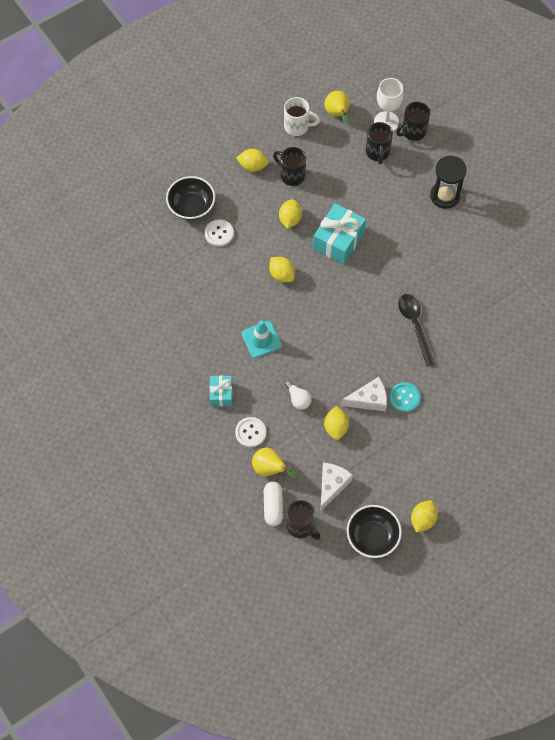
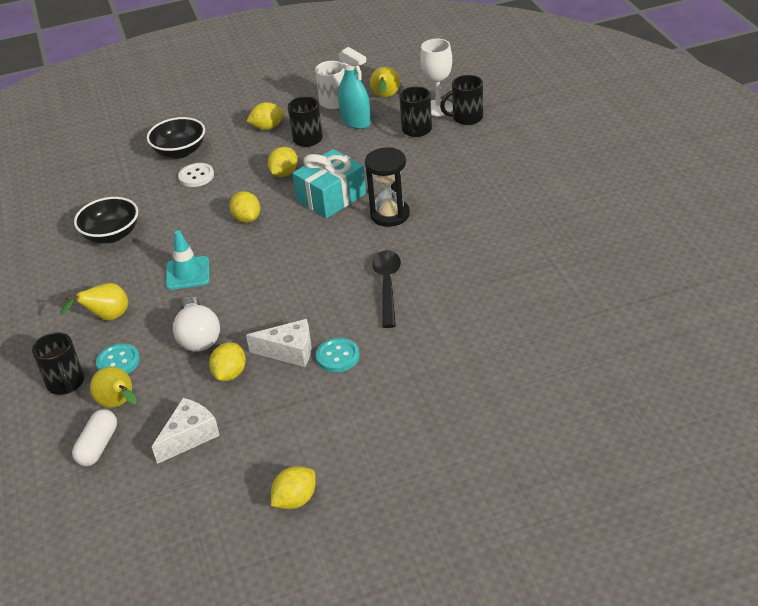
camera: 20 degrees right, 25 degrees down
(221, 394) = (107, 318): turquoise gift -> yellow pear
(250, 432) = (118, 362): white button -> turquoise button
(253, 166) = (267, 127): yellow lemon -> yellow lemon turned 45 degrees counterclockwise
(298, 399) = (198, 337): white light bulb -> white light bulb, size x1.65
(301, 526) = (121, 476): black mug -> black mug (66, 383)
(324, 149) = (356, 122): none -> turquoise spray bottle
(372, 537) = (212, 507): black bowl -> black bowl (111, 235)
(445, 196) = (481, 173): black hourglass -> black hourglass (390, 215)

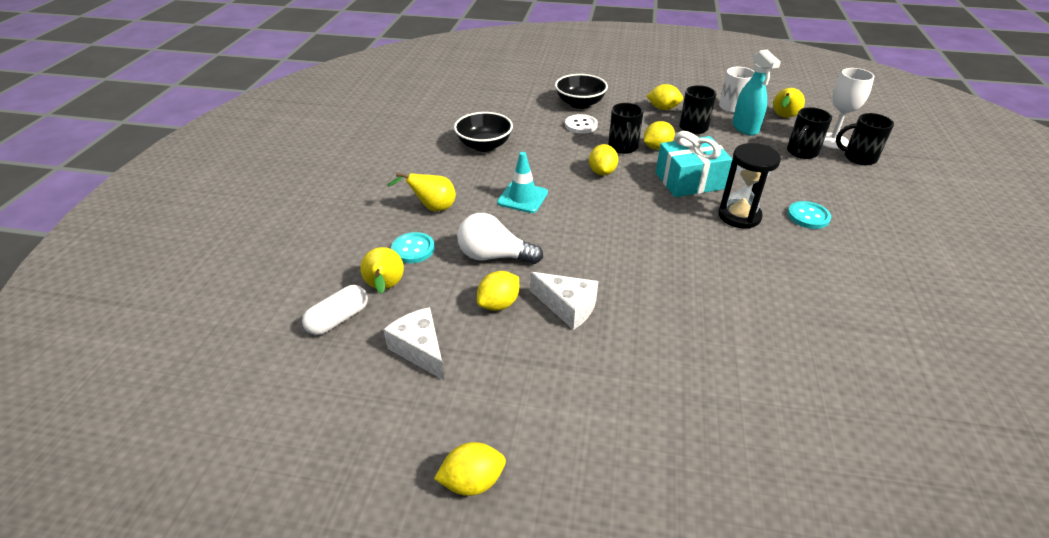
camera: 25 degrees right, 0 degrees up
(66, 383) = (359, 249): black mug -> black mug (623, 147)
(189, 436) = (420, 350): white cheese -> white cheese turned 105 degrees counterclockwise
(198, 337) = (494, 256): white light bulb -> white light bulb turned 90 degrees clockwise
(337, 356) = (612, 334): turquoise button -> turquoise button (808, 216)
(387, 286) = (703, 283): black spoon -> none

